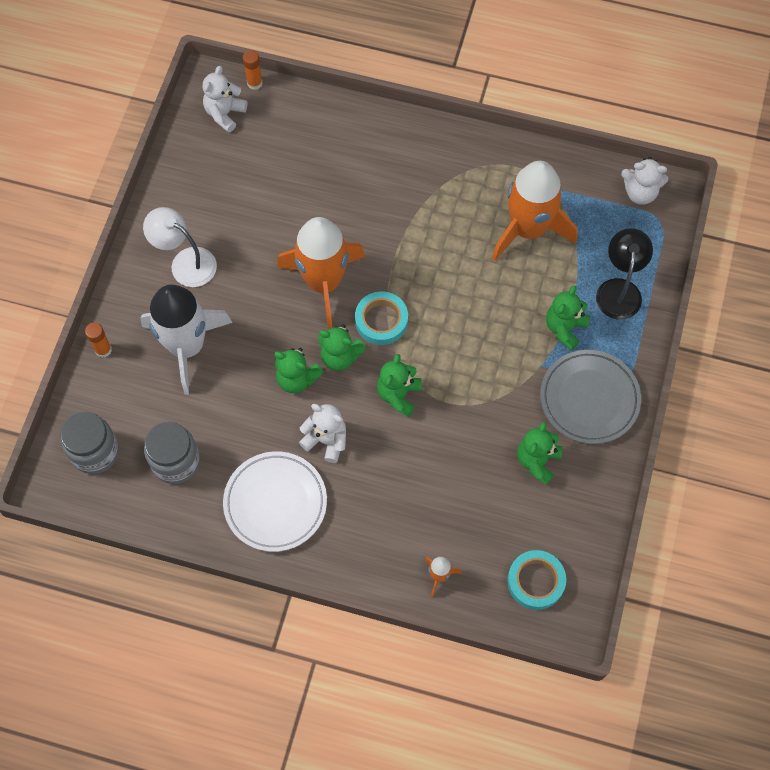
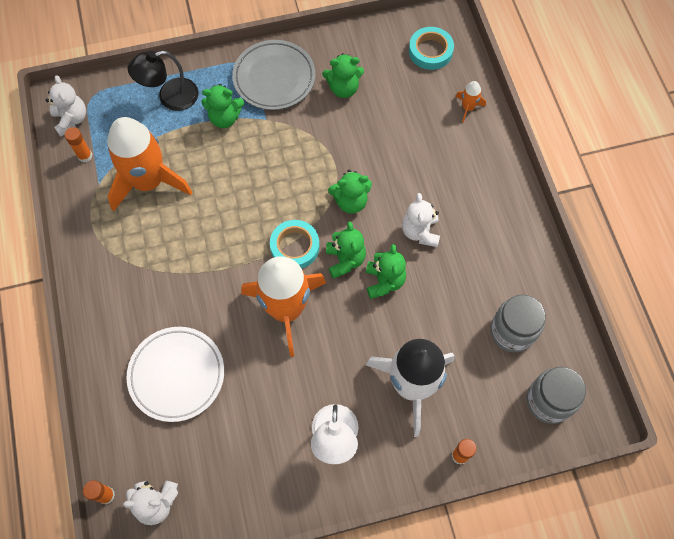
camera: 120 degrees left, 0 degrees up
(275, 503) = (492, 239): white plate -> white plate (177, 375)
(590, 188) = (85, 156): none -> orange glue stick

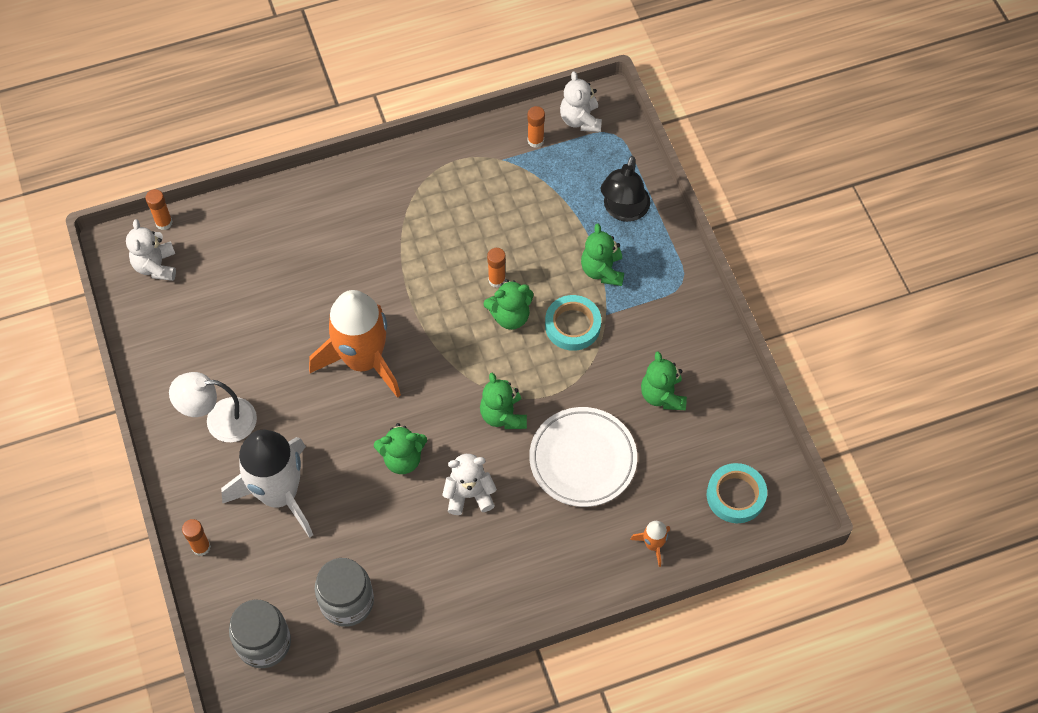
camera: 85 degrees right, 5 degrees down
(71, 120) = (580, 120): white teddy bear -> white teddy bear turned 105 degrees clockwise
(148, 182) = (509, 206): orange rocket -> none
(170, 97) = (623, 211): black lamp -> black lamp turned 135 degrees counterclockwise
(177, 375) = (285, 265): white plate -> white plate (583, 459)
(221, 197) = (497, 280): none -> orange glue stick
(274, 78) = (666, 317): grey plate -> none
(295, 246) = (440, 361): turquoise tape -> turquoise tape (572, 325)
(345, 260) = (426, 415): green teddy bear -> green teddy bear (510, 316)

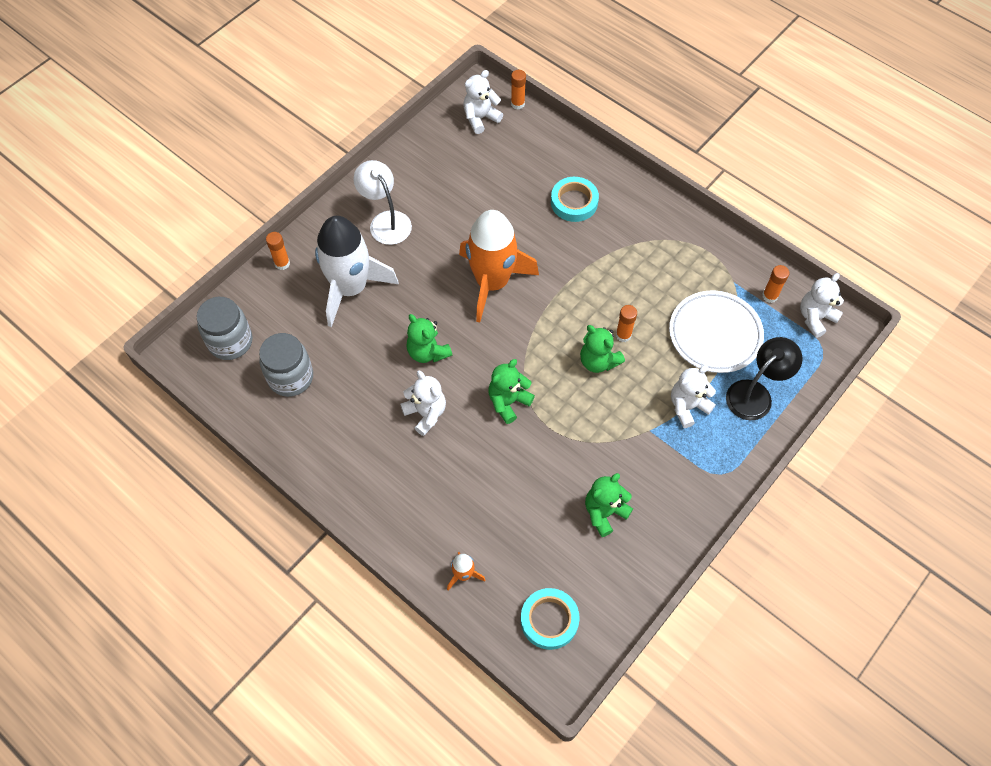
camera: 60 degrees right, 0 degrees up
(572, 325) = (621, 410): turquoise tape -> turquoise tape (574, 202)
(583, 459) = (507, 480): white plate -> white plate (715, 334)
(602, 270) = (687, 406): green teddy bear -> white teddy bear
(623, 211) = (755, 394): black lamp -> black lamp turned 150 degrees clockwise

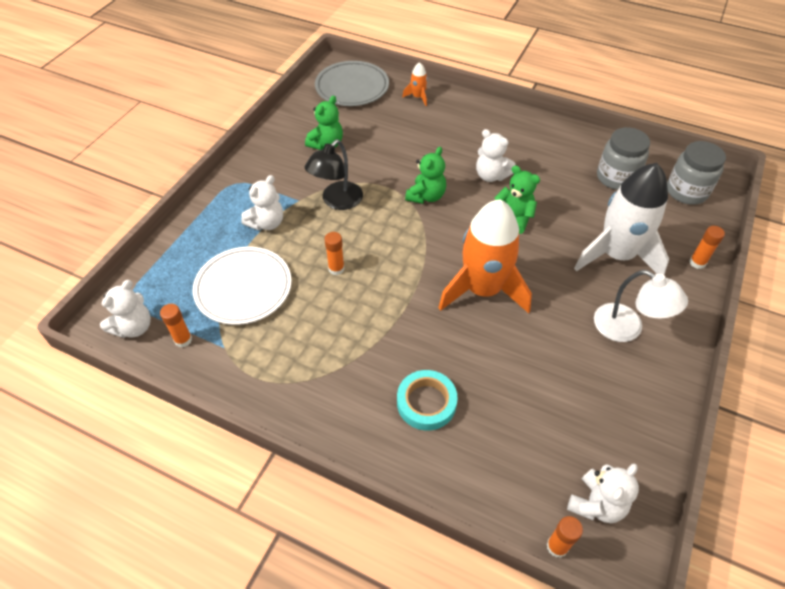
camera: 165 degrees right, 10 degrees down
(549, 620) = (352, 87): turquoise tape -> grey plate
(598, 361) = (355, 242): green teddy bear -> none
(755, 394) = (203, 245): black lamp -> black lamp (337, 201)

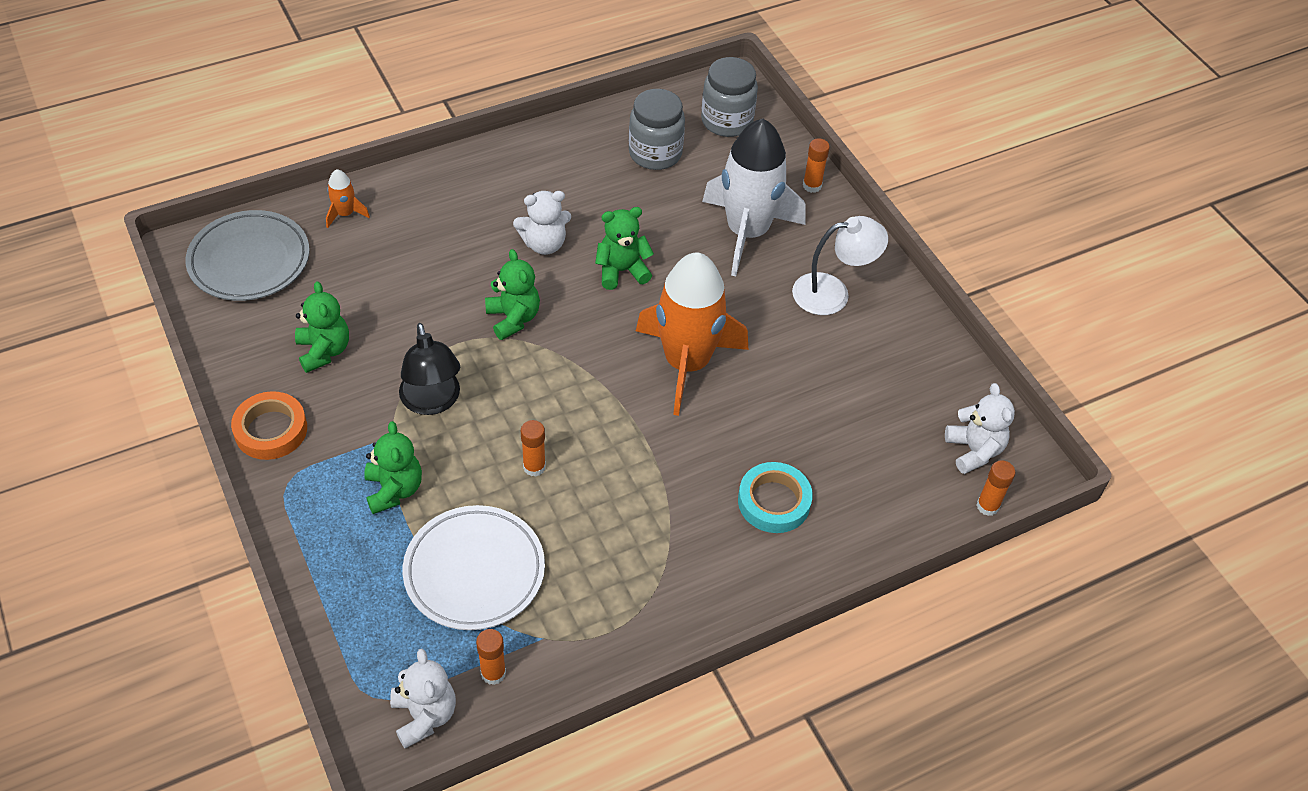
camera: 55 degrees left, 0 degrees up
(260, 157) = (271, 430): none -> orange tape
(267, 223) = (394, 490): white teddy bear -> green teddy bear

